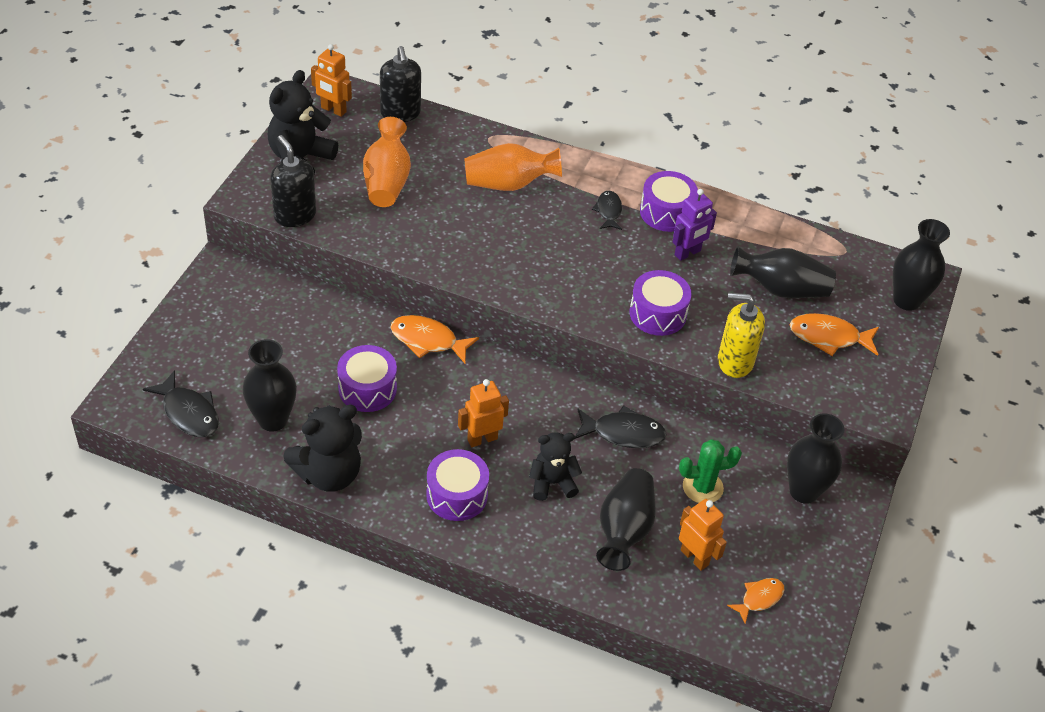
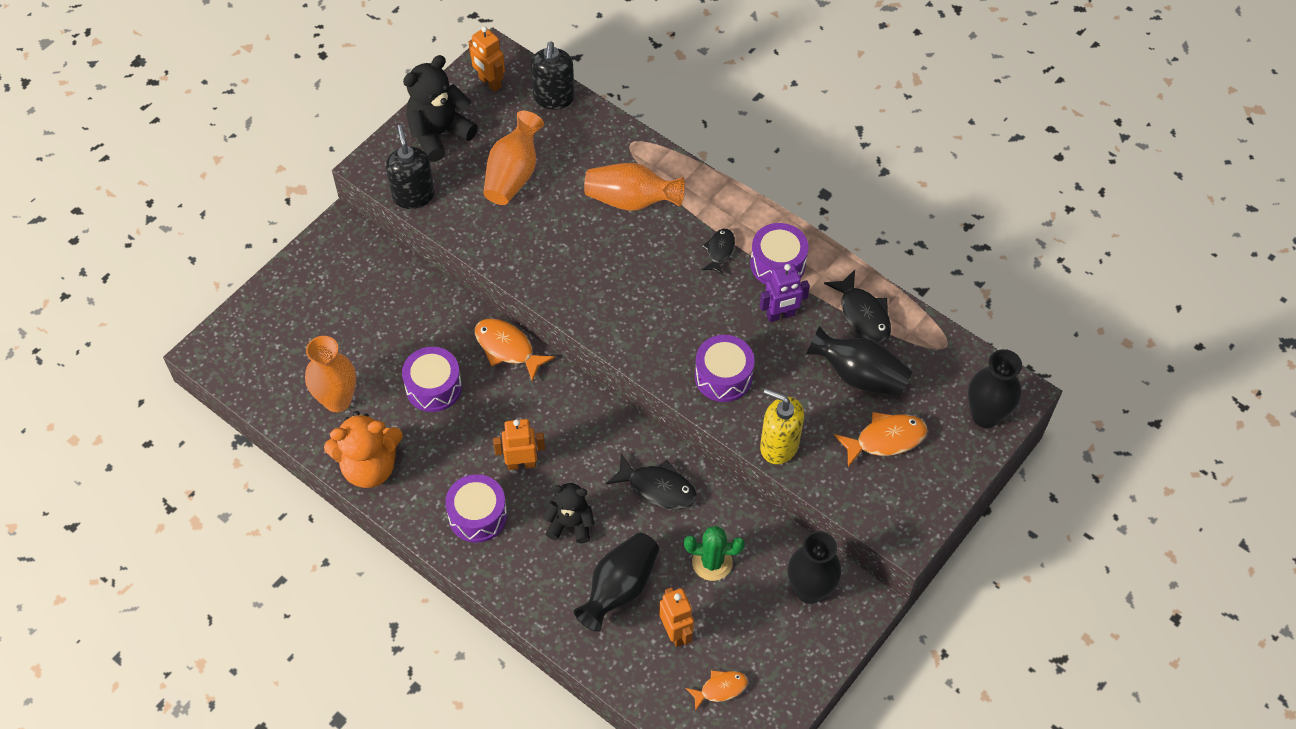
camera: 20 degrees right, 10 degrees up
(188, 413) = (265, 376): black fish -> black fish (863, 314)
(273, 420) = (337, 400): black vase -> orange vase
(328, 474) = (369, 467): black teddy bear -> orange teddy bear
(828, 337) = (885, 439): orange fish -> orange fish turned 135 degrees clockwise

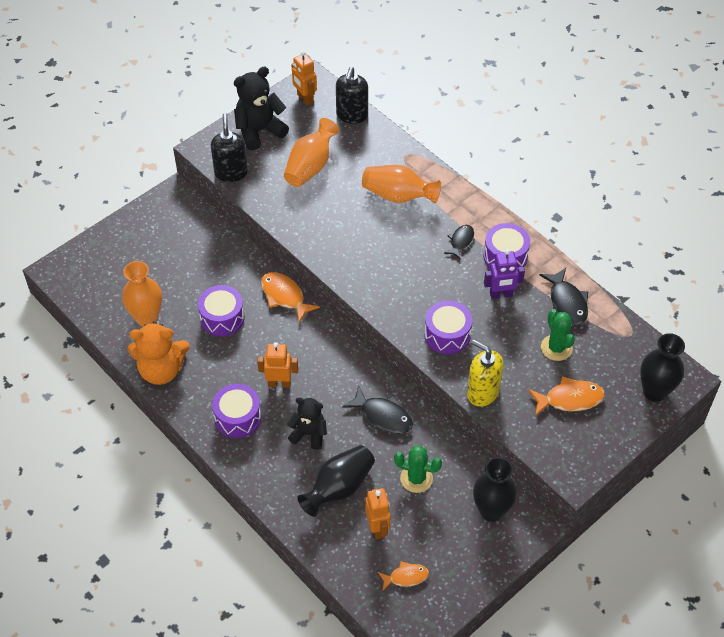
camera: 10 degrees right, 5 degrees down
(859, 375) = (556, 348): black vase -> green cactus

